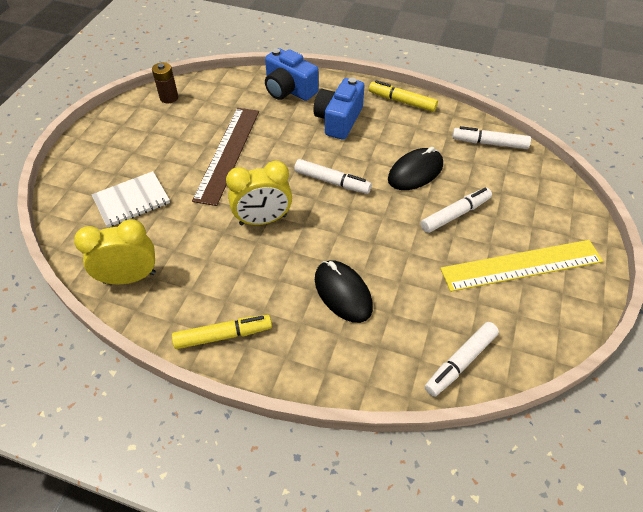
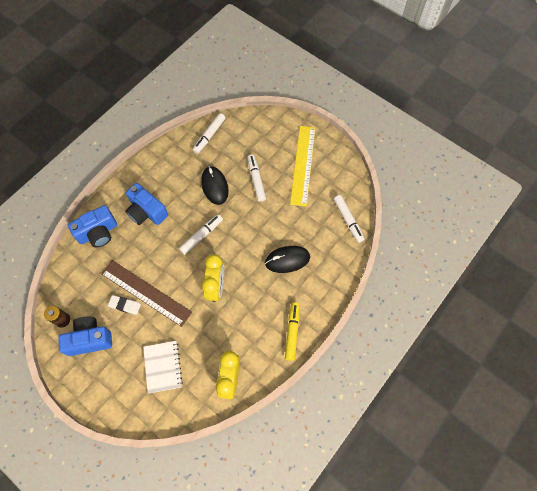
camera: 70 degrees left, 15 degrees up
(151, 126) = (89, 339): none -> blue camera
(204, 141) = (125, 305): none -> white eraser
(402, 101) = (147, 166): yellow marker -> none

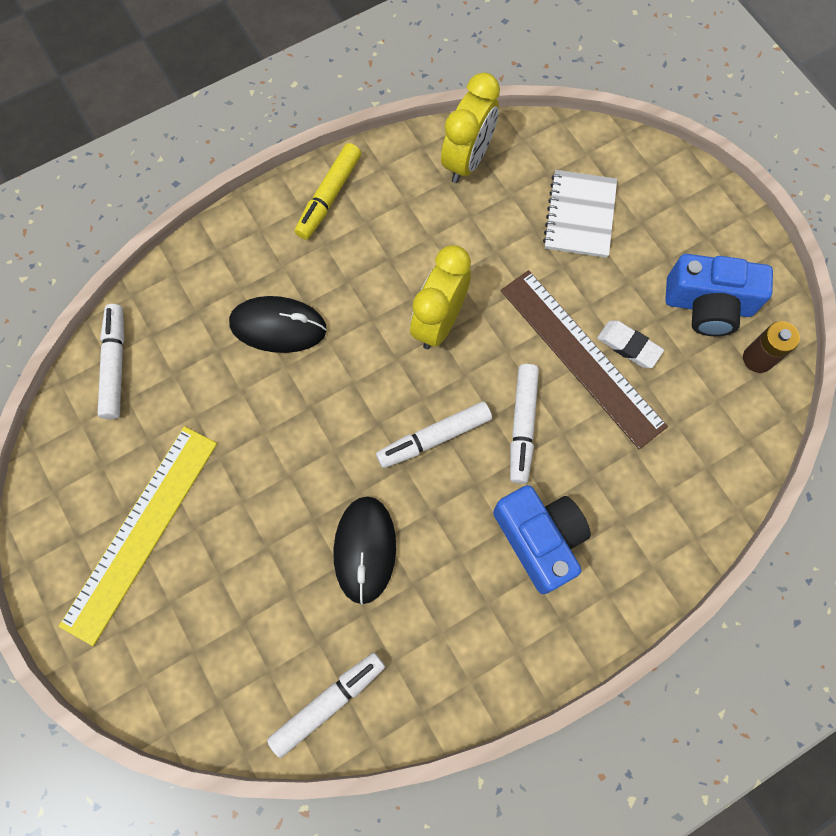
camera: 160 degrees left, 5 degrees up
(98, 233) = (660, 525): blue camera -> none
(256, 180) = (264, 531): white marker -> white marker (522, 426)

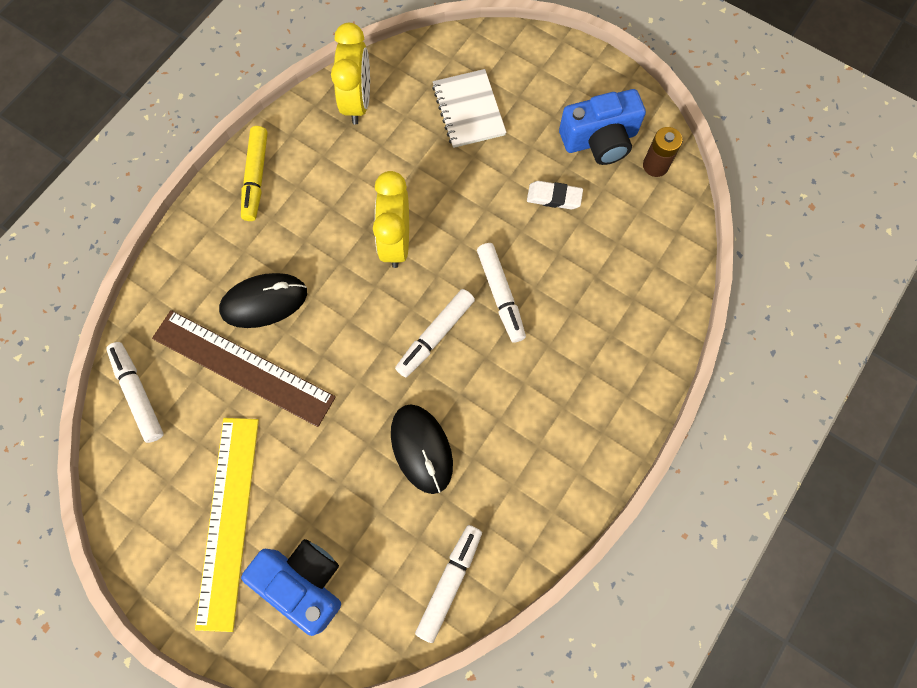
camera: 25 degrees left, 0 degrees up
(539, 539) = (555, 377): blue camera -> blue camera (303, 582)
(581, 357) = (522, 221): brown ruler -> brown ruler (243, 367)

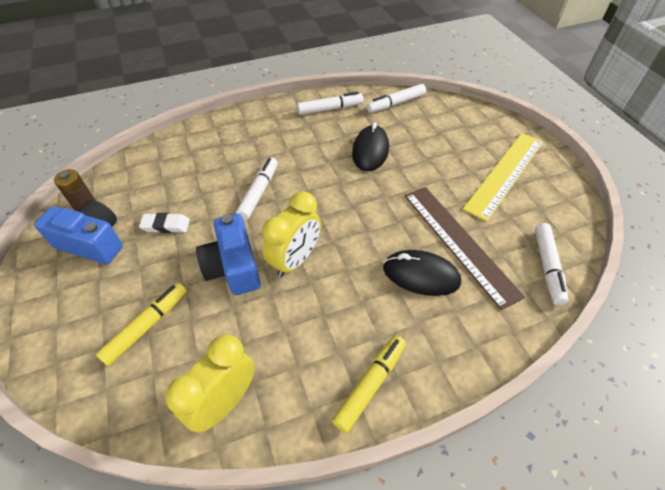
camera: 145 degrees left, 20 degrees down
(303, 582) = (472, 133): blue camera -> blue camera (233, 267)
(435, 335) = (317, 194): white marker -> white marker (330, 109)
(468, 110) = (147, 326): white notebook -> yellow marker
(554, 197) = (166, 225): white eraser -> white eraser turned 45 degrees counterclockwise

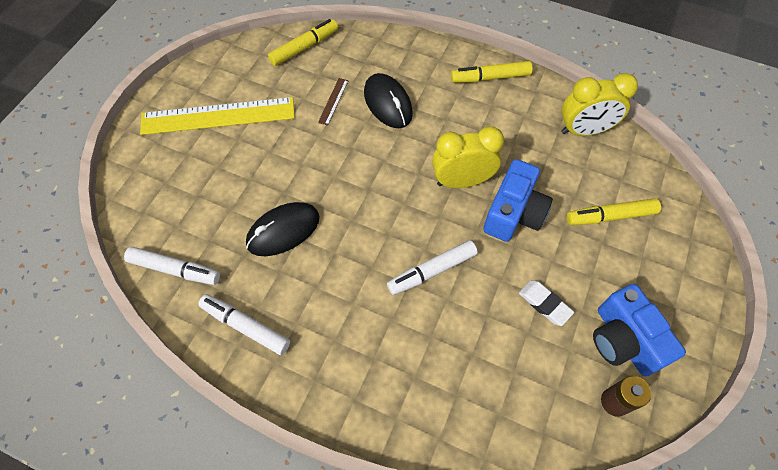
camera: 135 degrees left, 10 degrees up
(458, 242) = (333, 101): brown ruler -> brown ruler, size x0.40
(547, 267) = (304, 47): white marker -> yellow marker

